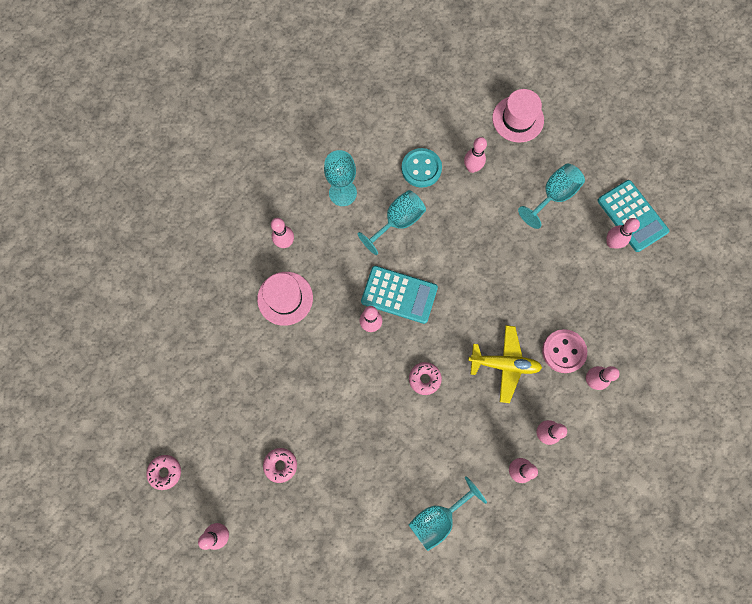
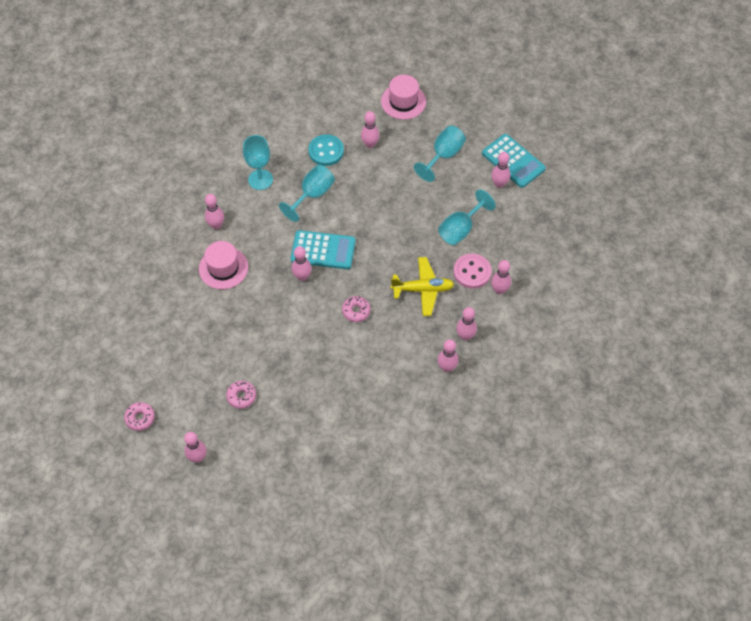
camera: 10 degrees left, 15 degrees down
(437, 518) = (385, 414): turquoise goblet -> turquoise goblet (460, 229)

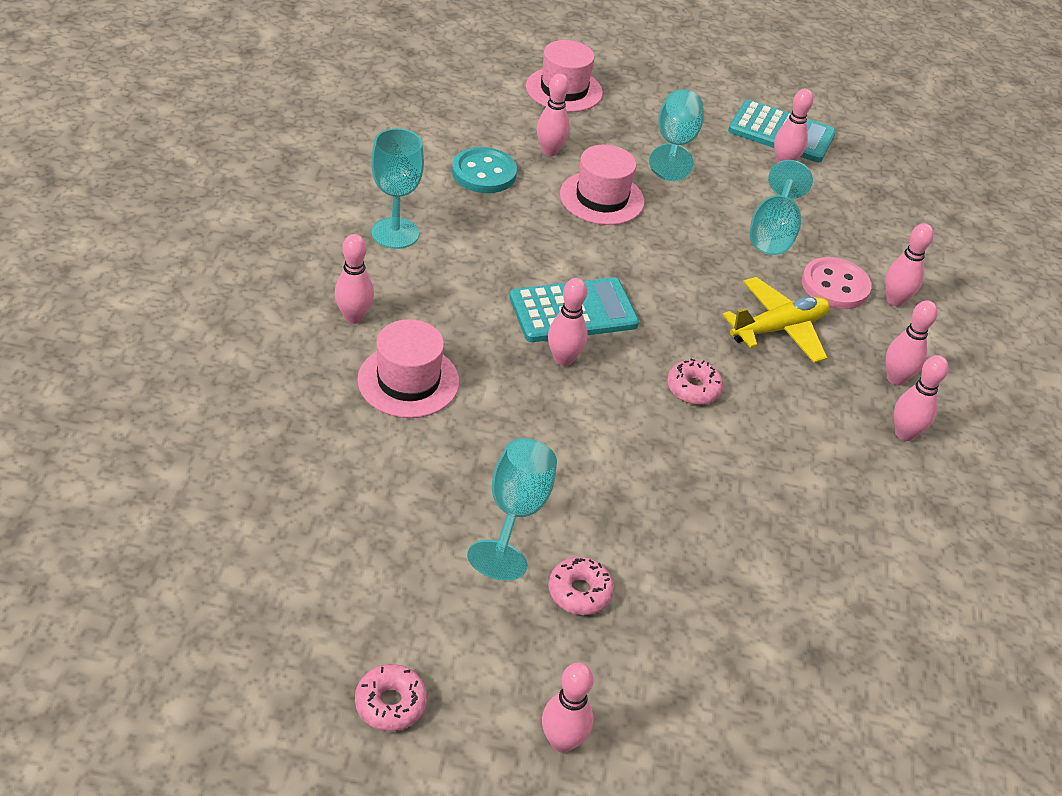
camera: 30 degrees left, 15 degrees down
(312, 195) = (501, 236): turquoise goblet -> turquoise goblet (516, 512)
(379, 183) = (601, 198): none -> pink hat

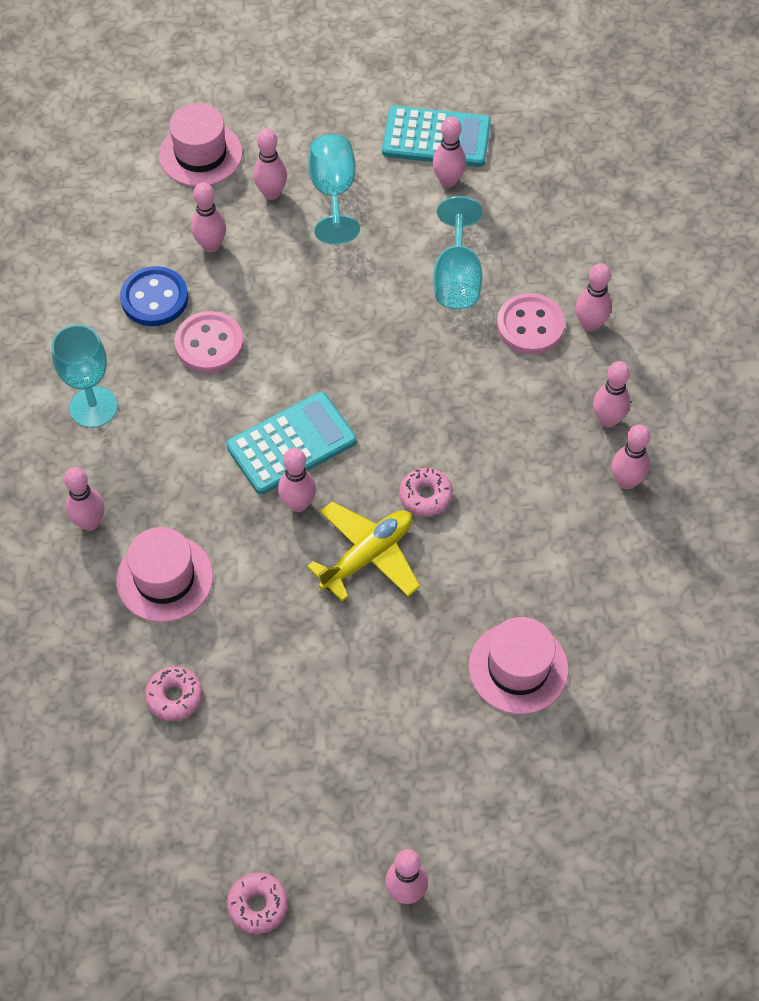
camera: 10 degrees left, 15 degrees up
(484, 173) = (154, 298): turquoise button -> blue button
(516, 512) = (304, 686): turquoise goblet -> none
(522, 217) = (209, 344): none -> pink button
(579, 592) = (381, 747): pink donut -> pink donut (174, 697)
(601, 198) = (279, 291): pink hat -> pink hat (518, 668)
(618, 131) = (271, 193): none -> pink bowling pin
(778, 329) = (488, 398): yellow plane -> yellow plane (367, 556)

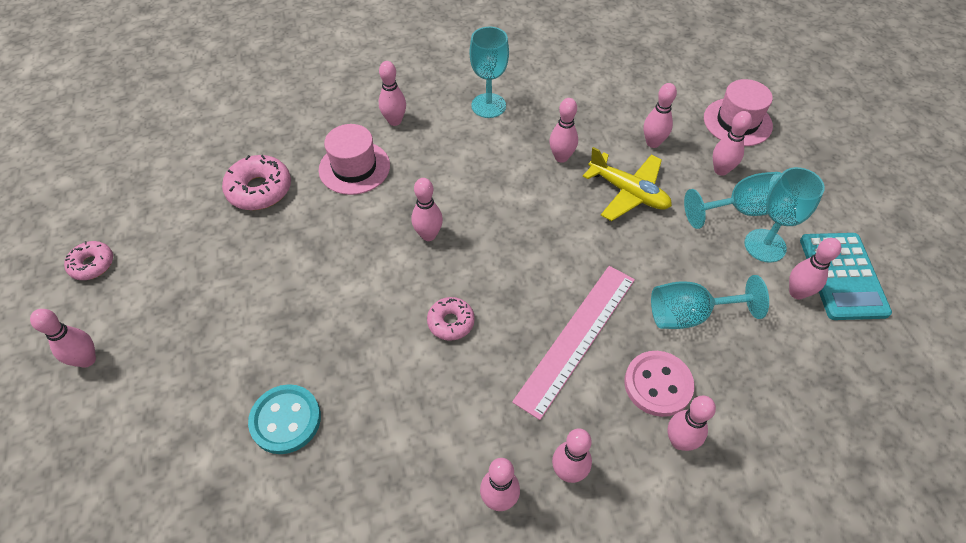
camera: 80 degrees right, 5 degrees down
(154, 298) = (591, 120): blue button -> none
(174, 697) = (259, 189): pink donut -> pink donut, size x1.60
(209, 344) = (561, 157): pink button -> pink bowling pin
(291, 444) = (483, 222): turquoise calculator -> none
(367, 556) = (387, 288): yellow plane -> yellow plane (628, 192)
(385, 188) = (765, 245): none -> turquoise goblet
(466, 382) = (577, 338): none -> pink ruler
(518, 668) = (286, 420): pink hat -> turquoise button

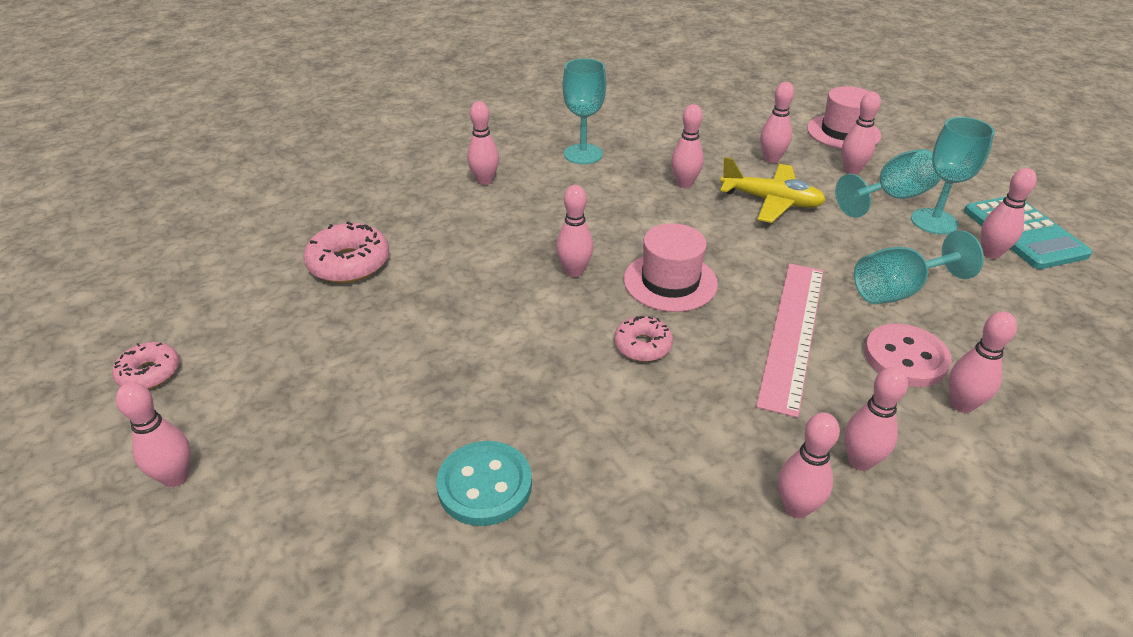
camera: 15 degrees left, 15 degrees down
(354, 167) = (457, 226): pink hat -> pink hat (670, 282)

